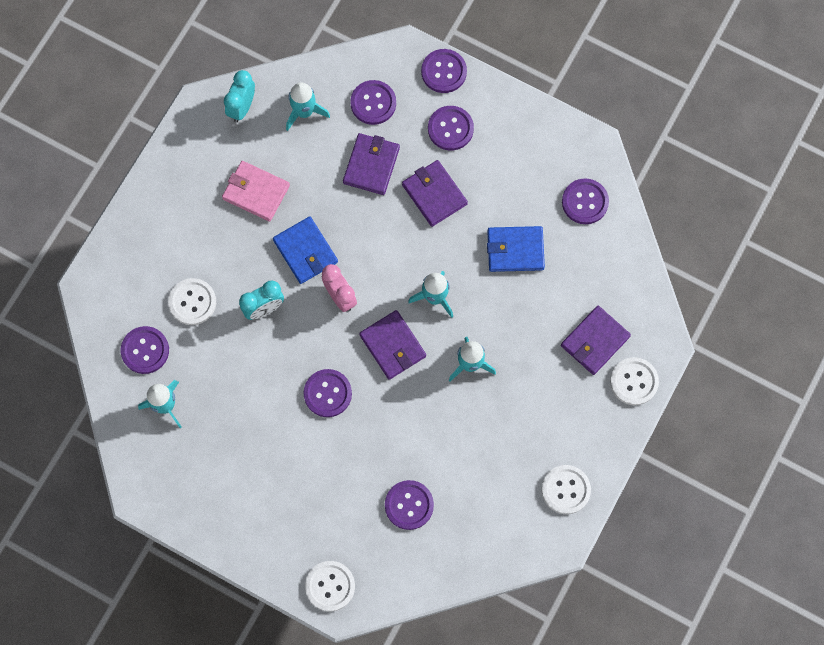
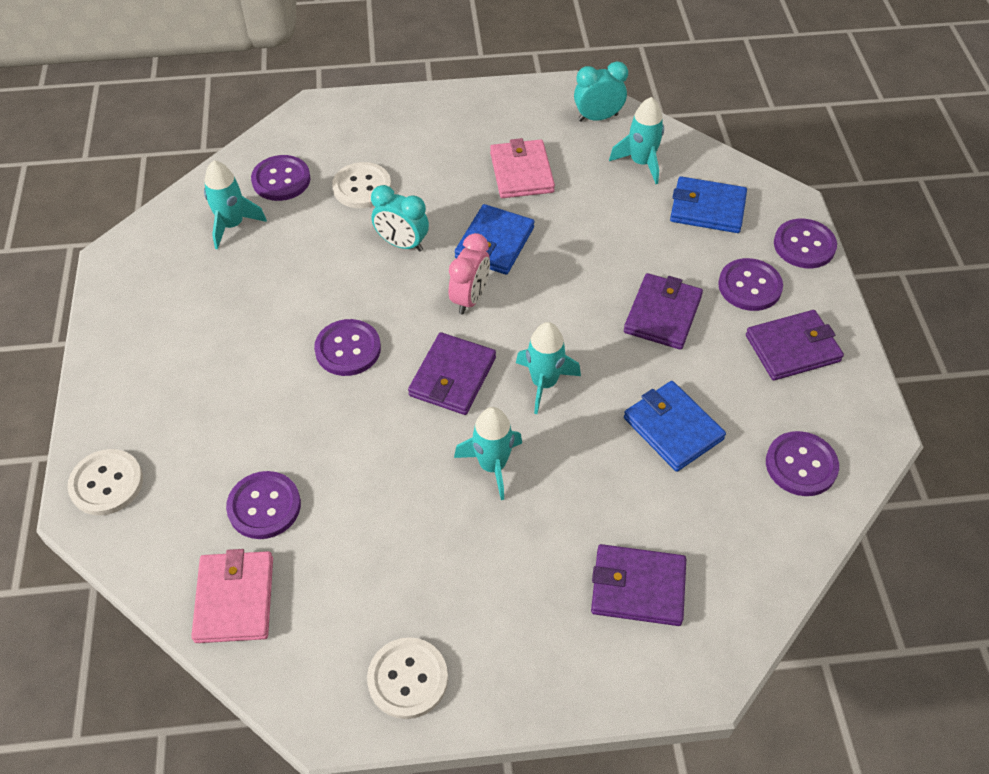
camera: 55 degrees right, 20 degrees down
(371, 165) = (640, 243): purple wallet -> purple wallet (792, 348)
(373, 103) = (707, 208): purple button -> blue wallet
(458, 552) = (234, 599): none -> pink wallet
(634, 381) = (624, 672): white button -> none

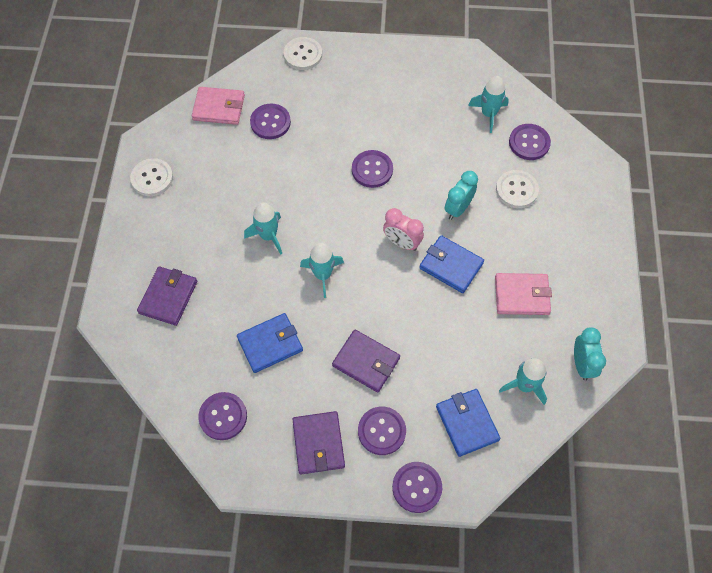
camera: 100 degrees right, 10 degrees up
(453, 376) = (339, 224): purple wallet -> none
(707, 208) = (467, 423): blue wallet -> blue wallet turned 45 degrees counterclockwise

